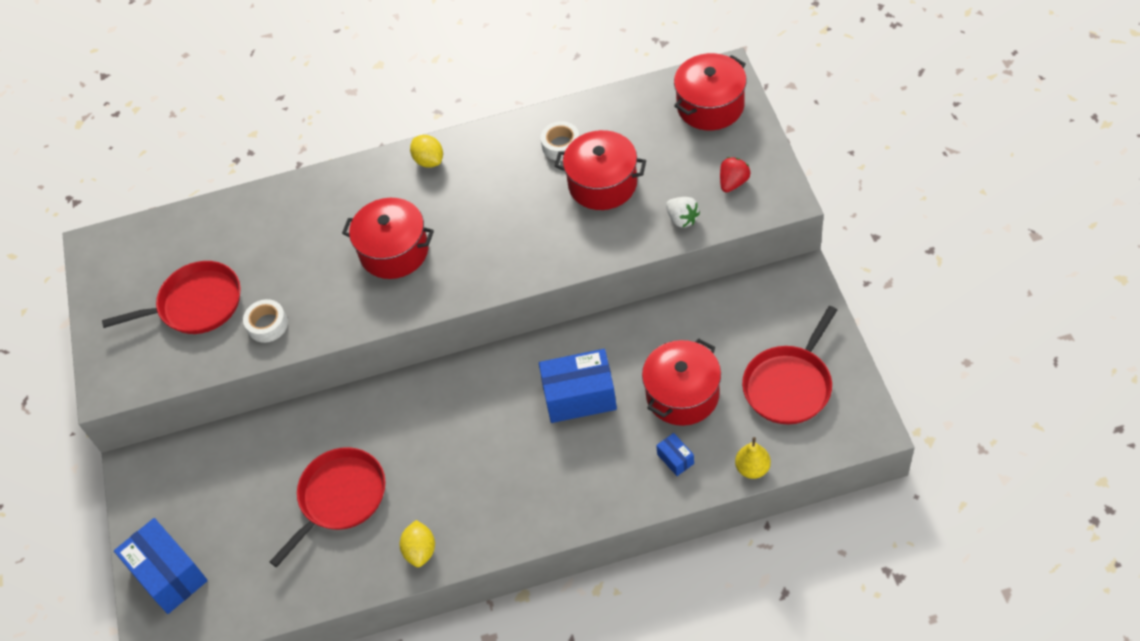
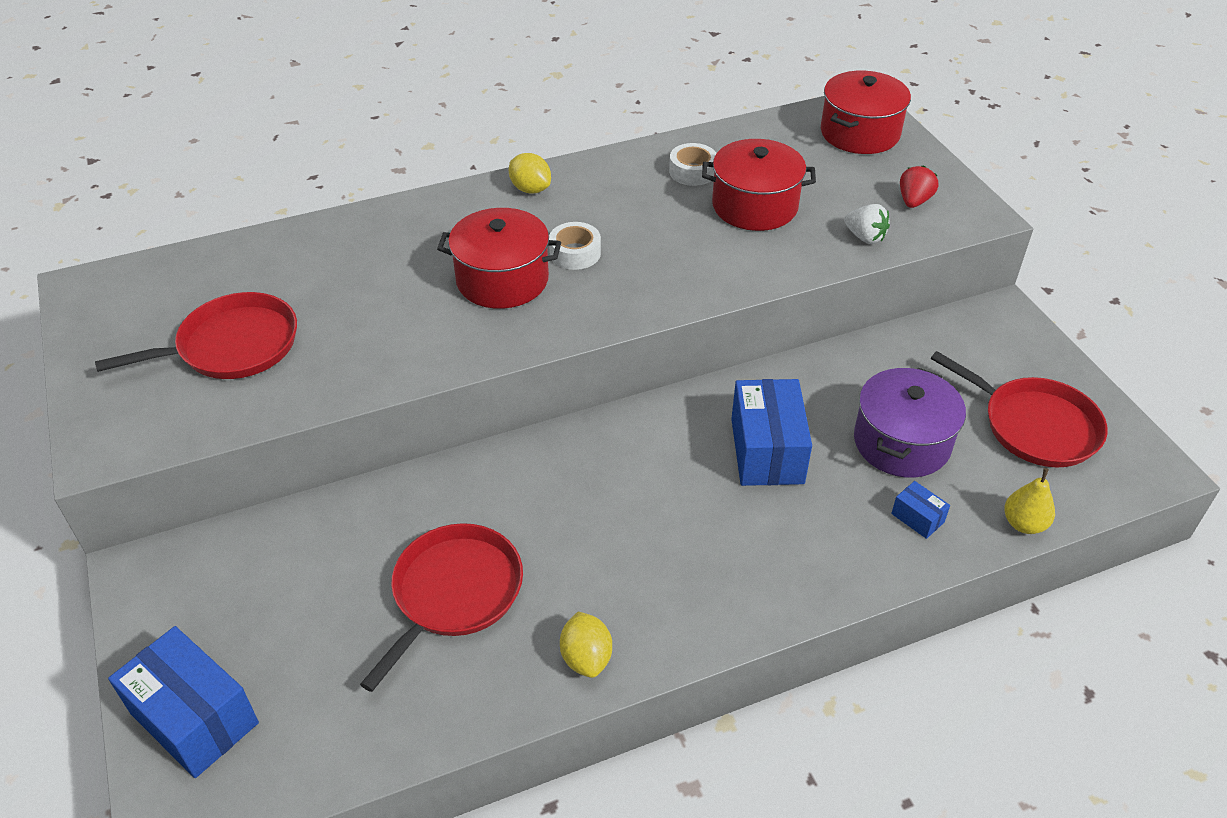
camera: 15 degrees left, 10 degrees down
(267, 325) = (337, 365): white tape -> white tape (575, 253)
(579, 396) = (767, 451): blue box -> blue box turned 75 degrees counterclockwise
(682, 394) = (901, 442): red pot -> purple pot
(789, 385) = (1034, 425): red pan -> red pan turned 75 degrees counterclockwise

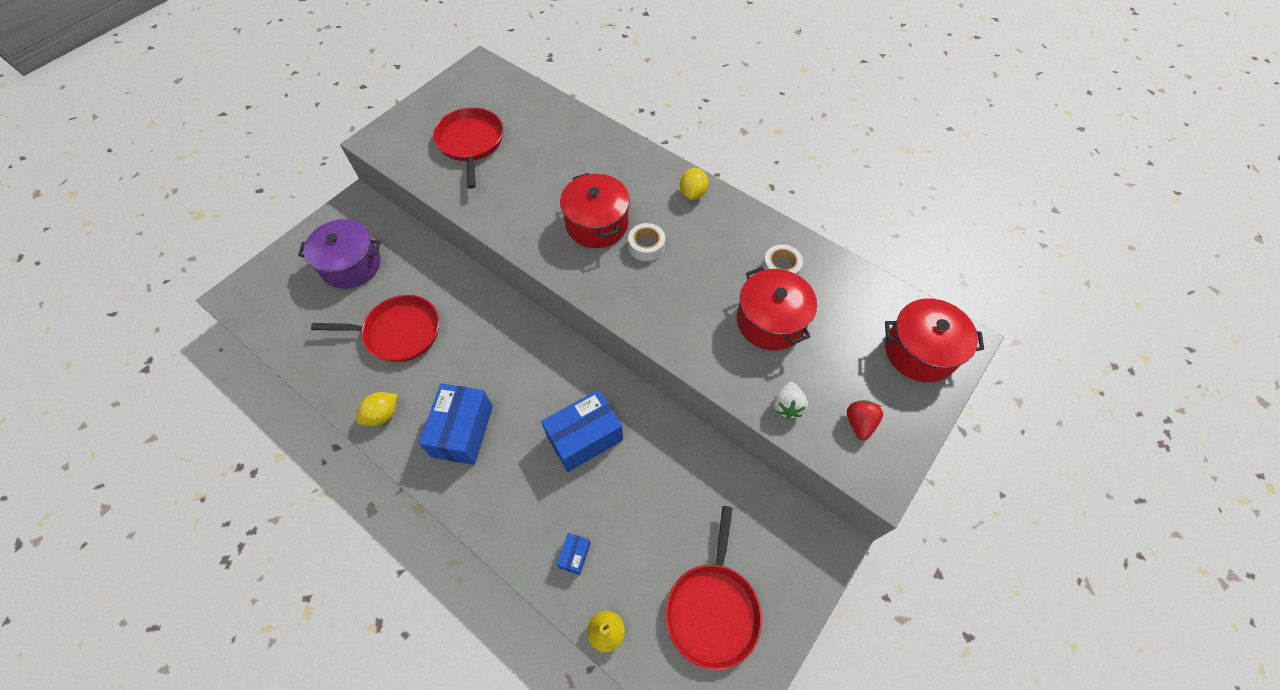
camera: 60 degrees right, 15 degrees up
(194, 718) = (286, 272): blue box -> blue box (463, 431)
(232, 346) = (471, 143): red pan -> red pan turned 135 degrees counterclockwise
(901, 442) = (640, 519): purple pot -> purple pot (351, 265)
(914, 201) = (859, 423): red strawberry -> red strawberry turned 75 degrees counterclockwise

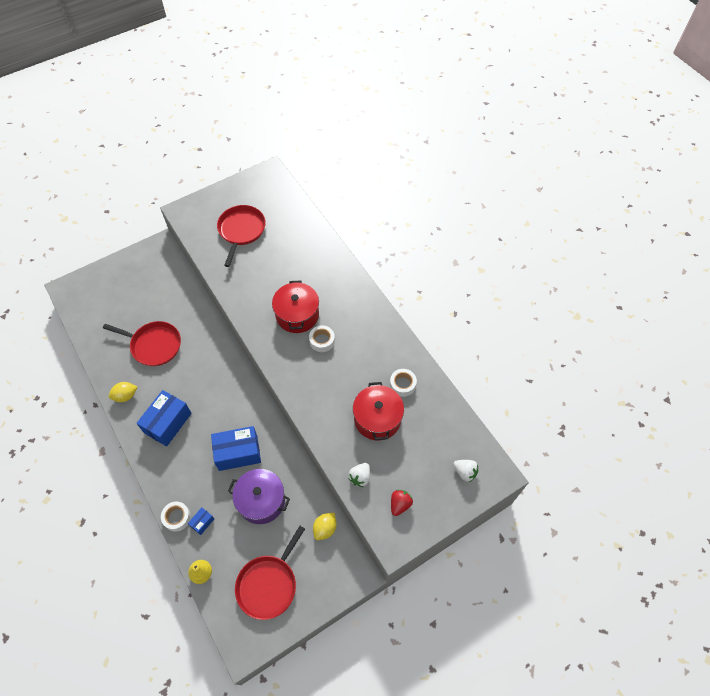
camera: 20 degrees right, 0 degrees up
(351, 265) = (142, 290): purple pot -> purple pot (261, 501)
(533, 562) = (177, 517): none -> white tape
(692, 193) = (370, 312): yellow lemon -> yellow lemon (325, 528)
(919, 351) = (465, 472): red pot -> white strawberry

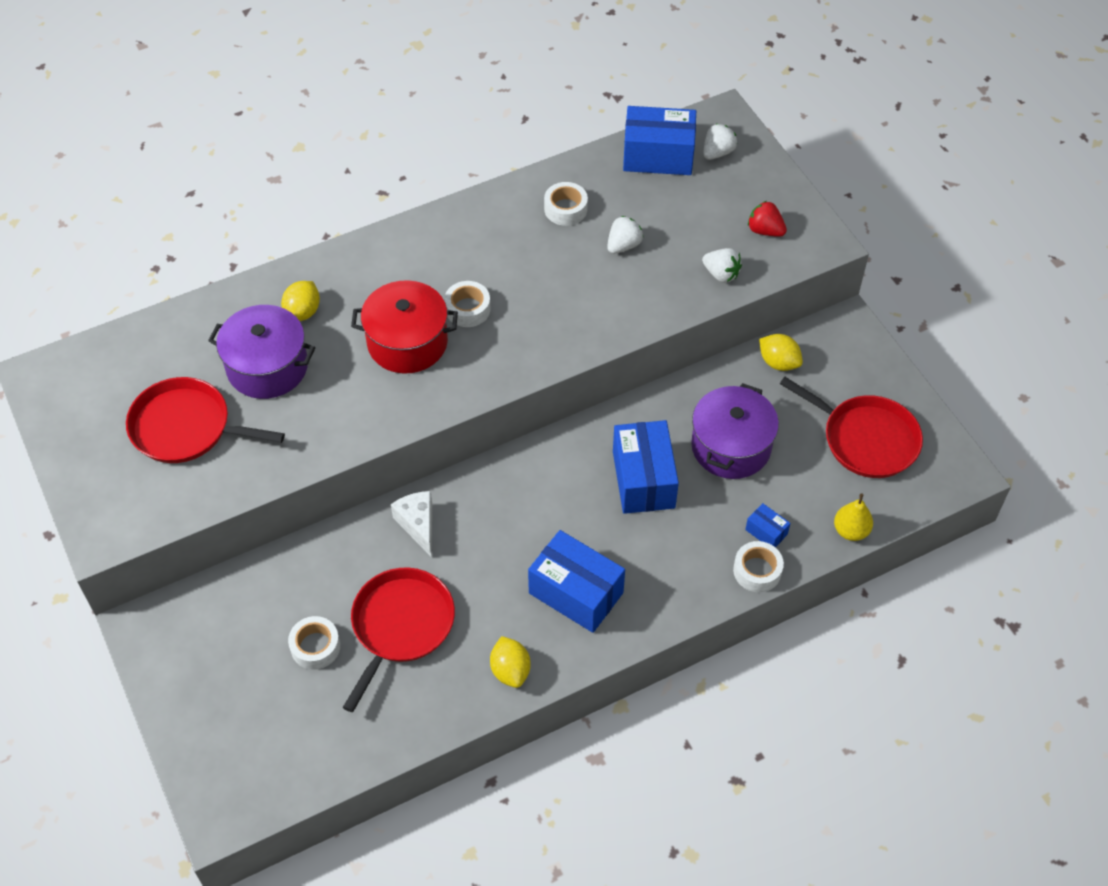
camera: 85 degrees left, 5 degrees down
(145, 312) = (315, 647): none -> white tape
(211, 346) = (418, 525): none -> white cheese
(278, 257) = (267, 367): none -> purple pot
(314, 266) = (303, 312): none -> yellow lemon
(377, 419) = (623, 245): red pot -> white strawberry
(455, 435) = (658, 156): none -> blue box

